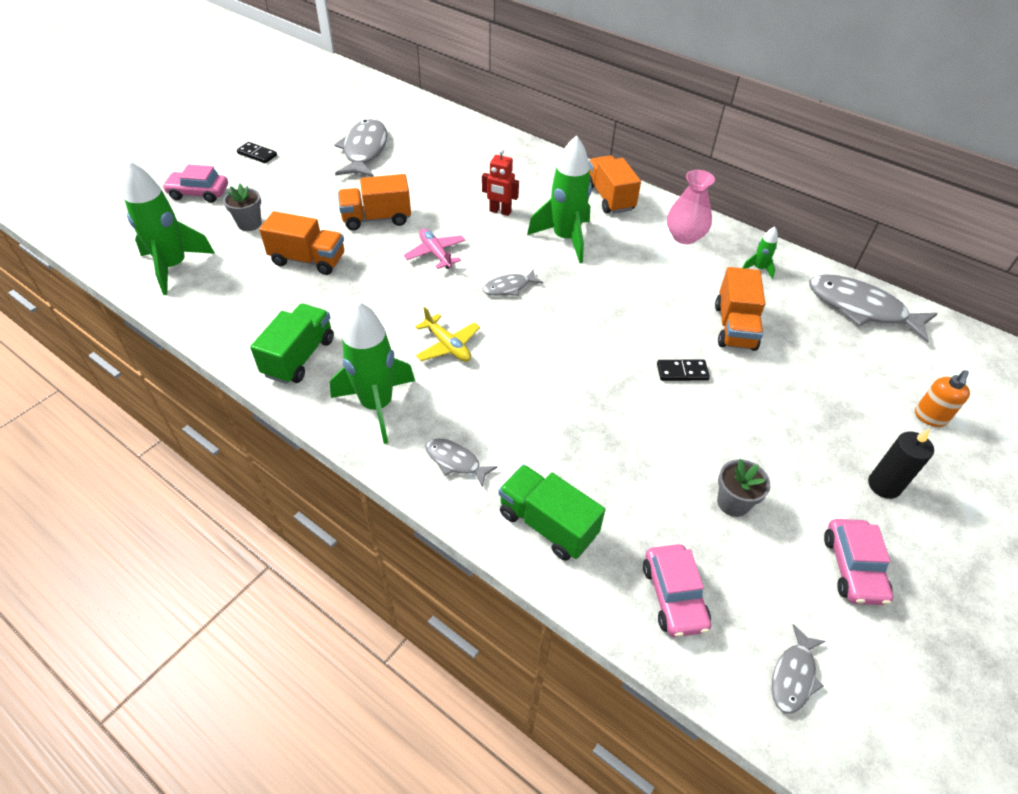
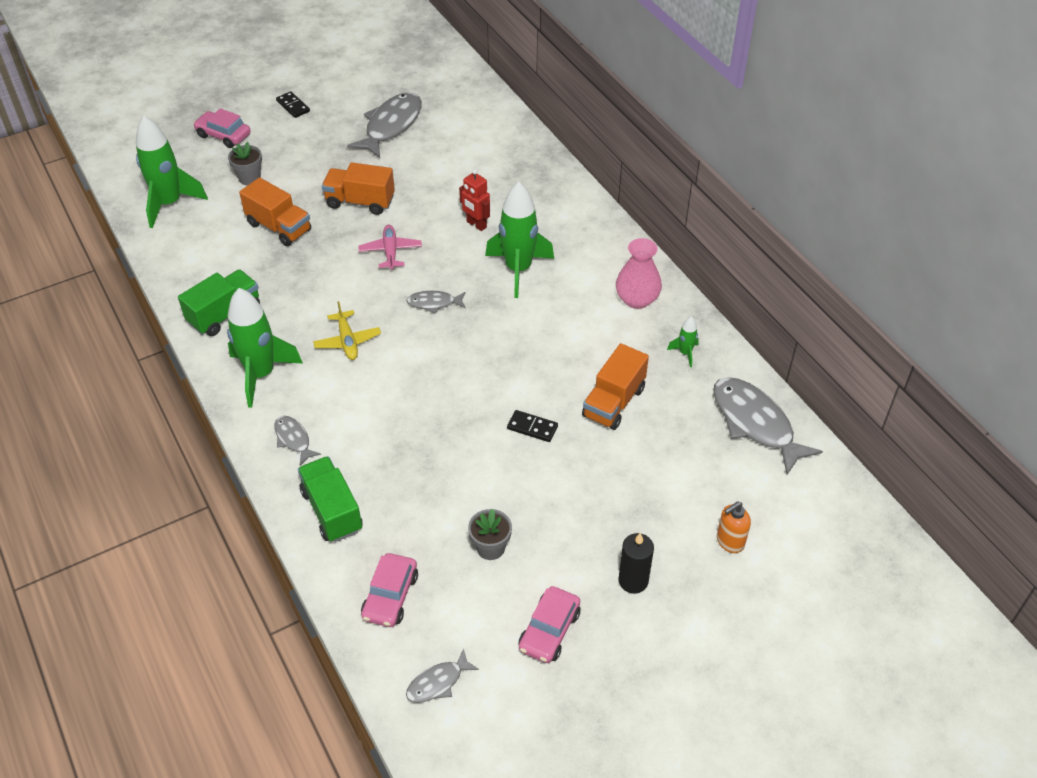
camera: 25 degrees right, 0 degrees up
(609, 198) = (592, 238): orange truck -> none

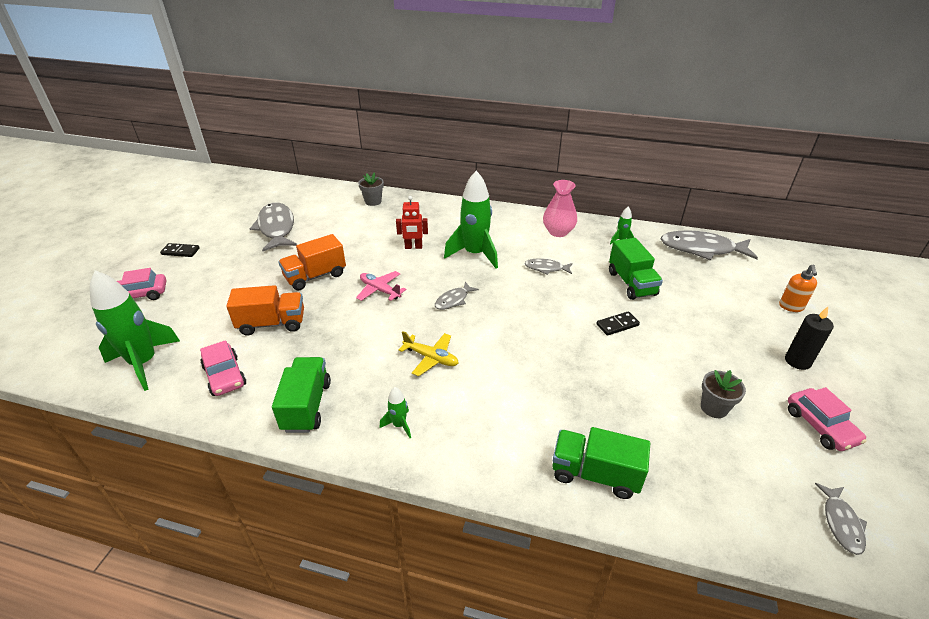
camera: 45 degrees left, 10 degrees down
(249, 178) = (201, 308): grey flower pot -> grey flower pot (373, 201)
(261, 374) = (399, 425): green rocket -> green rocket, size x0.44
(293, 439) = (492, 449): grey fish -> grey fish (546, 268)
(390, 596) = (722, 495): pink car -> pink car (225, 376)
(613, 402) = (631, 283): orange truck -> green truck

